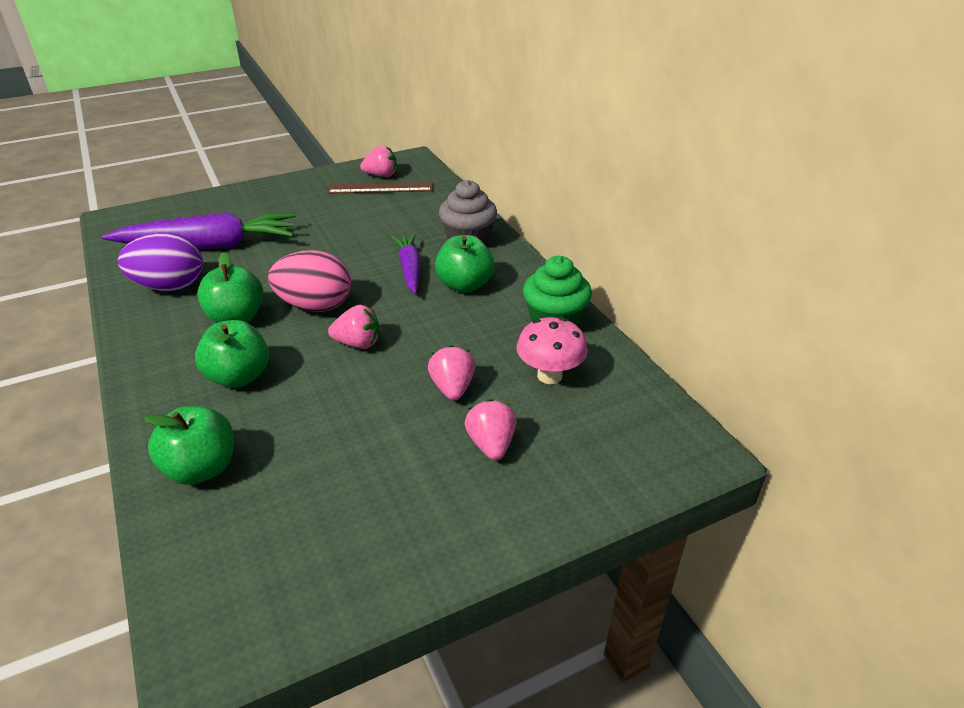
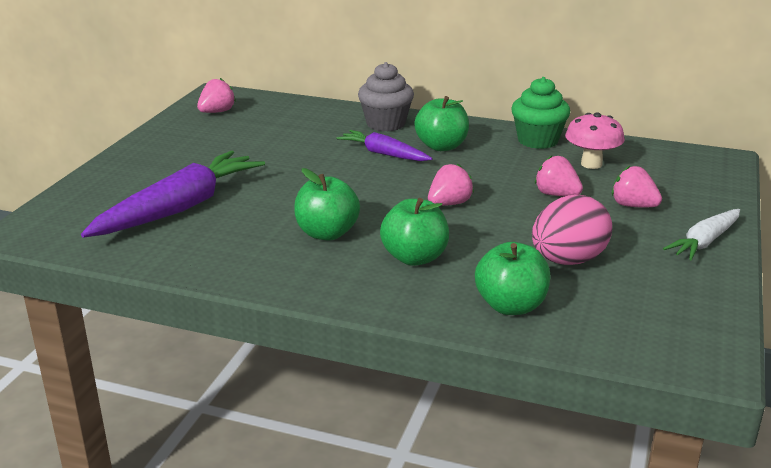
camera: 45 degrees left, 10 degrees down
(170, 287) = (217, 244): purple egg -> none
(315, 306) = (368, 200): pink egg -> pink egg (567, 260)
(380, 188) = (237, 119): brown ruler -> none
(469, 531) = (704, 242): none -> white carrot

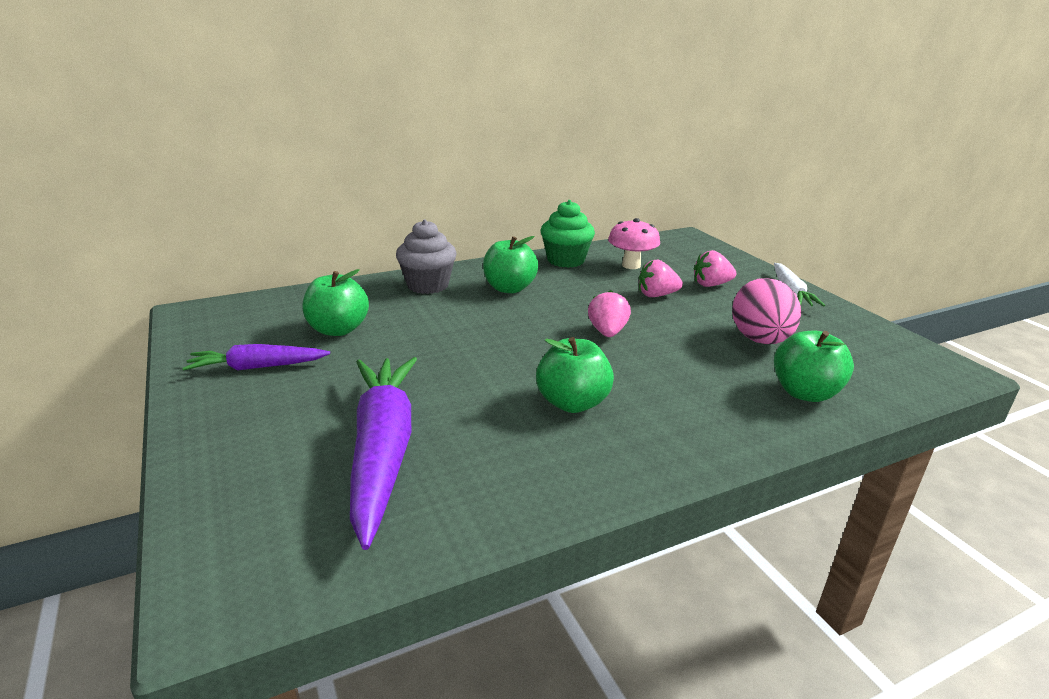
camera: 45 degrees left, 0 degrees up
(217, 112) = (230, 330): pink strawberry -> none
(383, 154) = (476, 311): purple carrot -> purple carrot (257, 367)
(414, 258) = (675, 389): green apple -> green apple (338, 330)

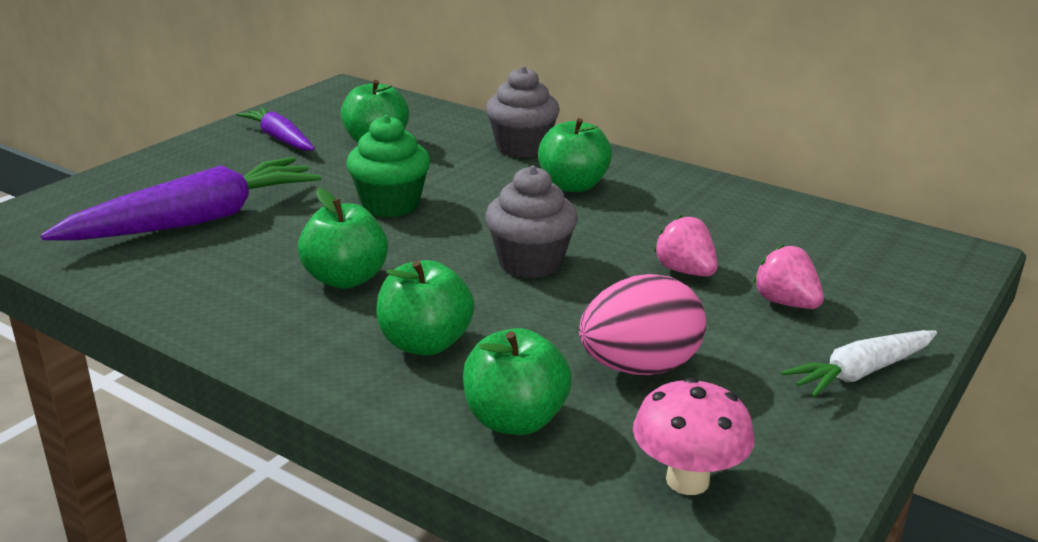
camera: 60 degrees right, 0 degrees up
(565, 260) = (708, 194): green cupcake -> green cupcake (390, 205)
(607, 332) = (530, 263): pink strawberry -> grey cupcake
(631, 265) = (762, 236): pink mushroom -> pink mushroom (687, 480)
(693, 397) = (425, 343): none -> green apple

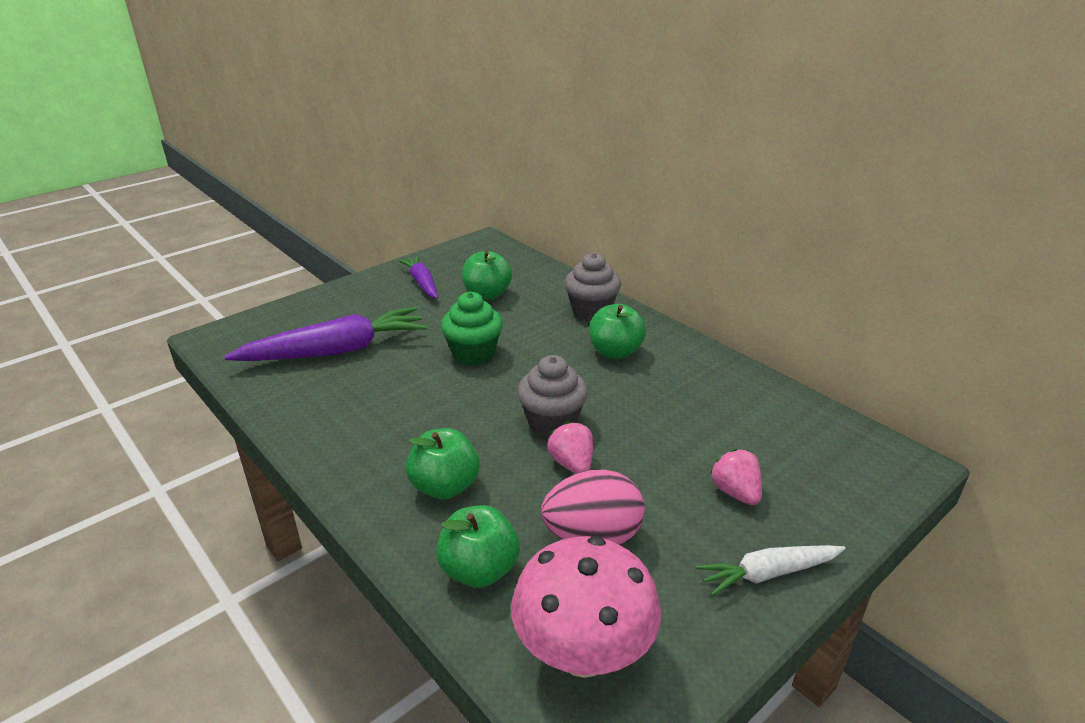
camera: 15 degrees right, 5 degrees up
(345, 279) = (414, 418): green apple -> none
(685, 271) = (667, 448): pink strawberry -> pink strawberry (572, 464)
(687, 480) = (583, 654): pink mushroom -> pink mushroom, size x1.55

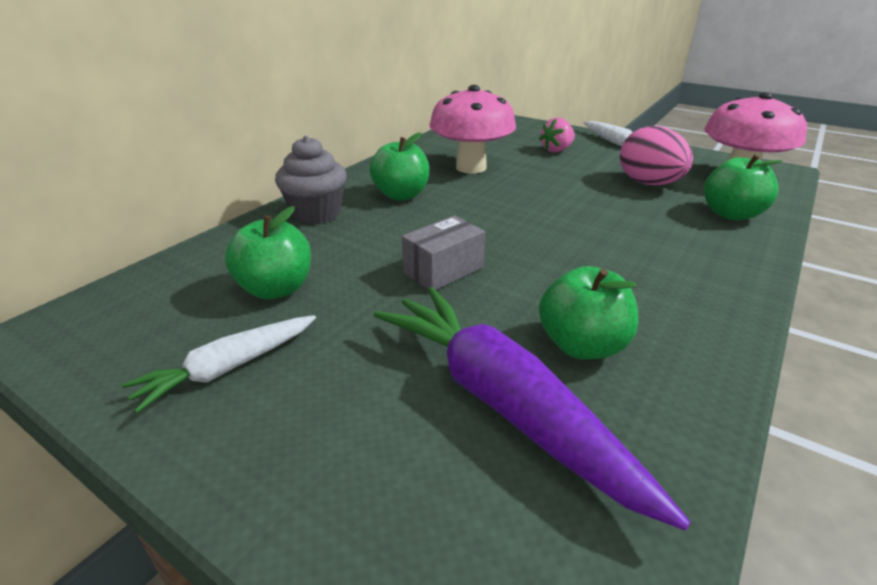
camera: 105 degrees left, 0 degrees up
(421, 283) = (228, 368): purple carrot -> white carrot
(445, 487) = (672, 243): green apple -> green apple (582, 345)
(473, 353) = (443, 270): green cupcake -> grey box
(552, 422) = (537, 210): grey cupcake -> none
(572, 464) = (583, 197): pink strawberry -> none
(679, 404) = (471, 167): none -> pink mushroom

